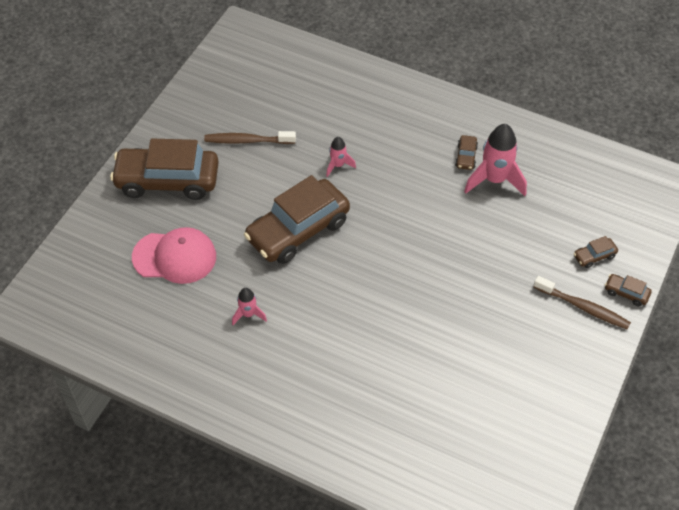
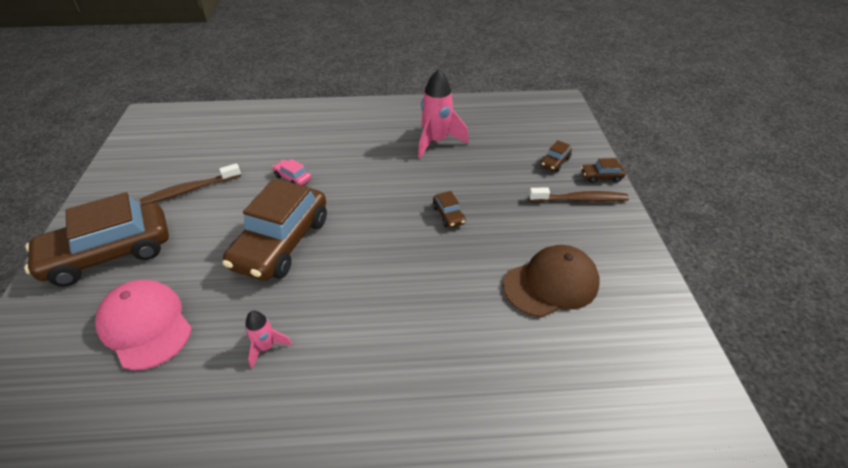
camera: 30 degrees left, 10 degrees down
(175, 257) = (145, 325): pink cap -> pink cap turned 105 degrees counterclockwise
(338, 165) = (293, 178): pink rocket -> pink car
(466, 157) = (402, 135): brown car -> brown car (448, 215)
(490, 370) = (551, 284): none -> brown cap

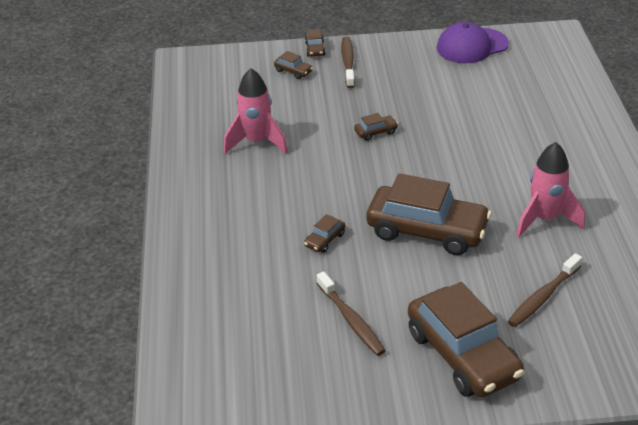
camera: 90 degrees left, 5 degrees down
(145, 325) = (543, 297): pink cap -> brown toothbrush
(266, 347) = (544, 219): pink rocket -> pink rocket, size x1.91
(293, 178) = (325, 240): pink car -> brown car
(551, 284) = (449, 83): brown cap -> none
(650, 317) = (472, 46): none -> purple cap

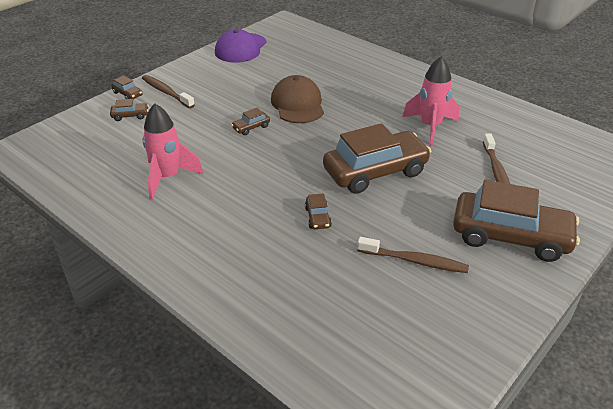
camera: 45 degrees left, 0 degrees up
(376, 132) = (251, 127): brown car -> brown car turned 150 degrees counterclockwise
(447, 131) = (297, 104): none -> brown cap

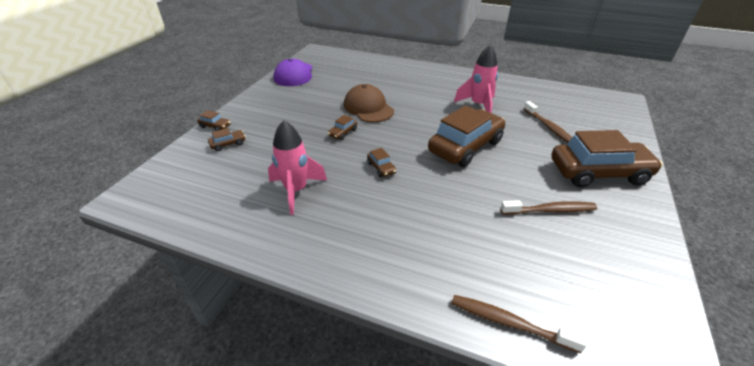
camera: 20 degrees left, 0 degrees up
(166, 92) = (250, 118): brown toothbrush -> brown toothbrush (509, 323)
(317, 217) = (449, 194): brown car -> brown car (381, 168)

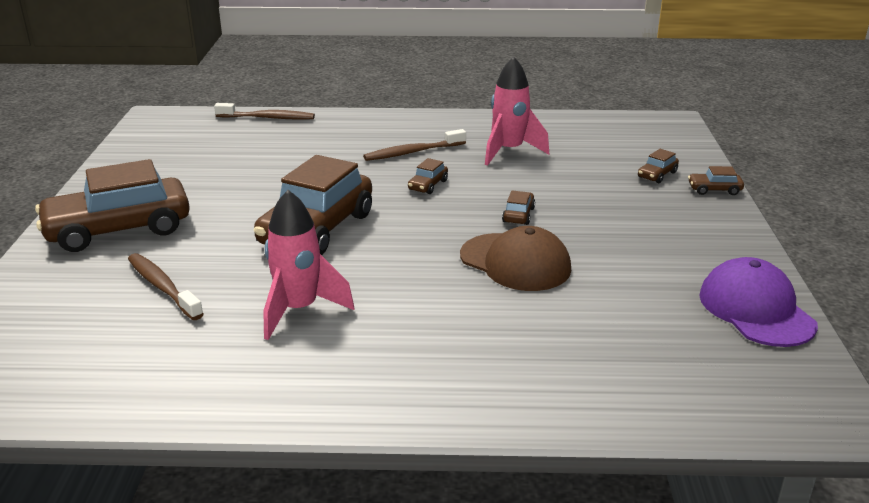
camera: 160 degrees right, 10 degrees down
(381, 168) = (428, 185): brown car -> brown car turned 105 degrees counterclockwise
(550, 210) = (208, 181): brown toothbrush -> brown toothbrush (412, 152)

